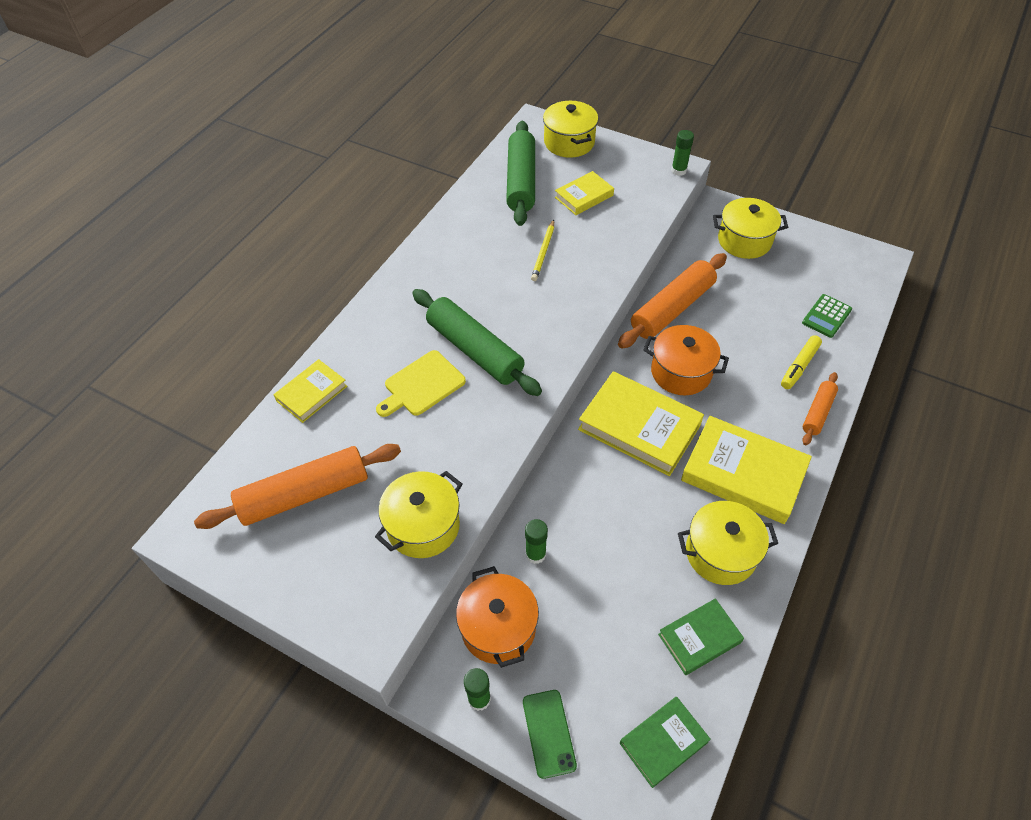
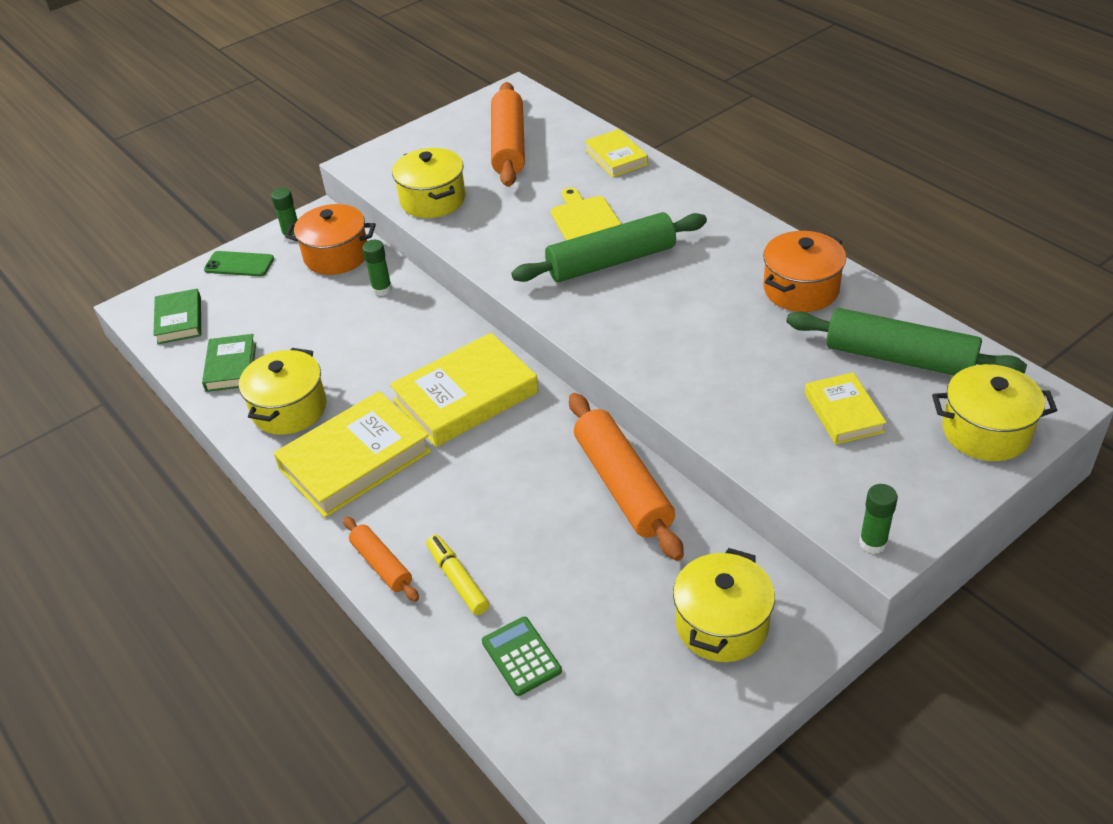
camera: 115 degrees right, 10 degrees down
(543, 252) = (742, 346): yellow pencil -> none
(681, 372) = (517, 457): orange pot -> orange pot (801, 289)

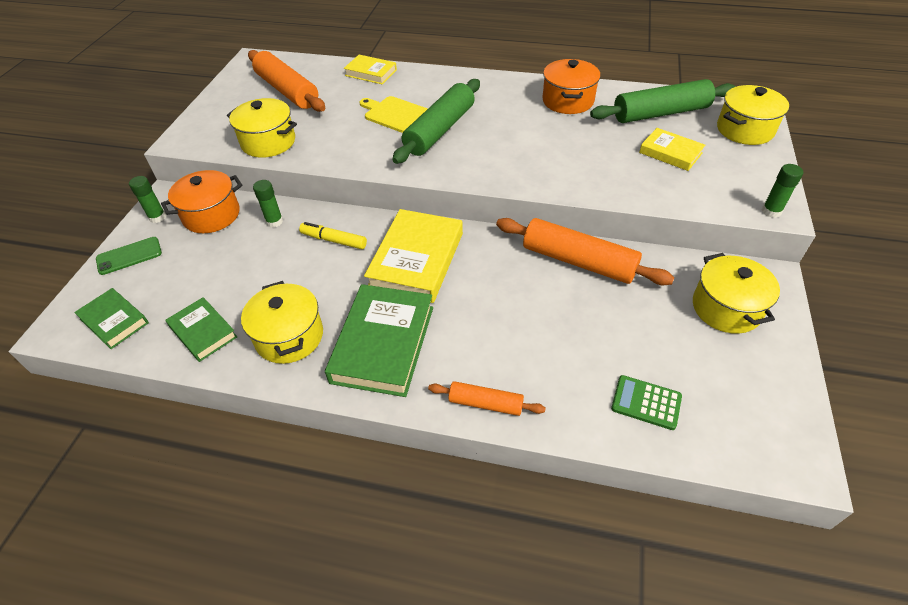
camera: 40 degrees left, 5 degrees up
(355, 460) = (383, 344): yellow book -> green book
(458, 579) = (548, 380): yellow marker -> yellow marker (334, 240)

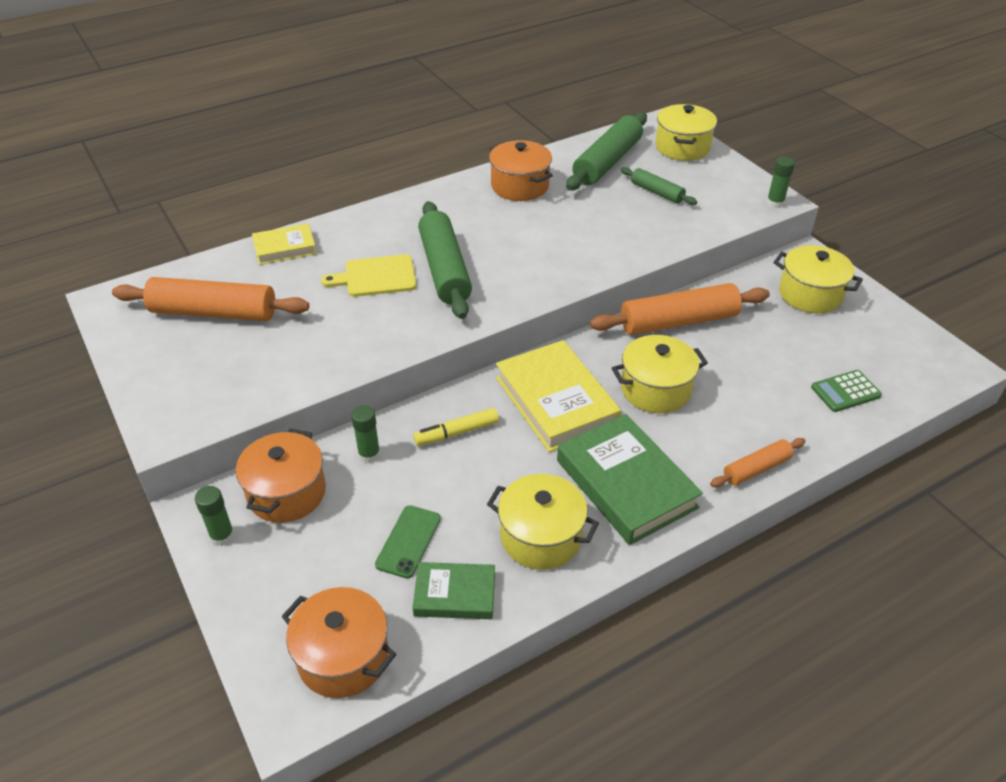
camera: 45 degrees left, 5 degrees down
(114, 321) = (343, 657): green book -> orange pot
(129, 256) = (253, 593): green phone -> green phone (408, 541)
(268, 142) = (280, 375): yellow pot -> yellow pot (655, 389)
(670, 153) = (657, 192): yellow book -> green rolling pin

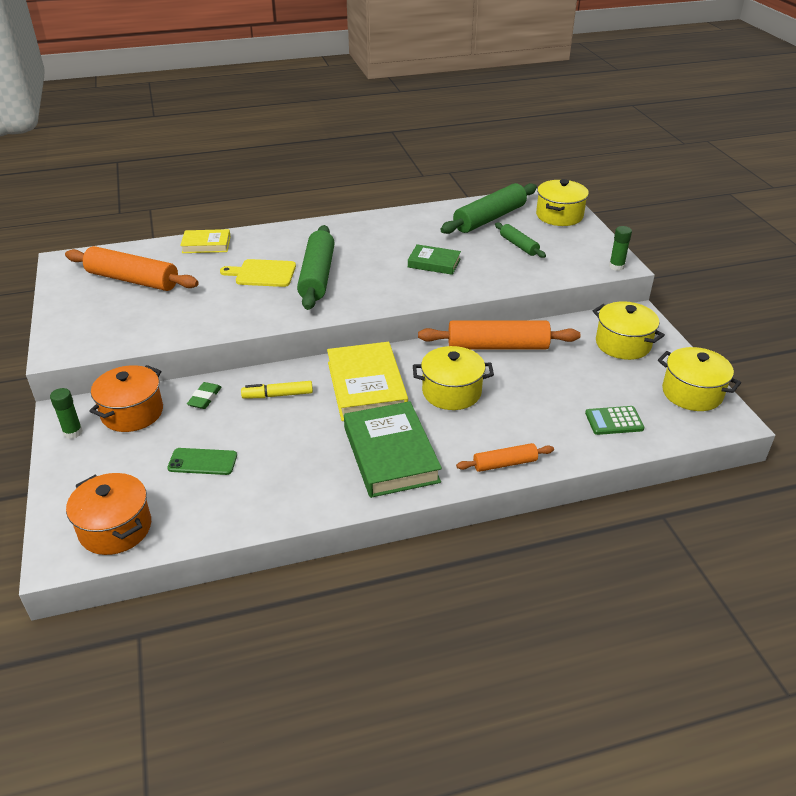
camera: 15 degrees right, 5 degrees down
(369, 454) = (205, 398): green glue stick -> green eraser
(408, 541) = (202, 462): green phone -> green phone turned 60 degrees clockwise
(455, 594) = (218, 504): green book -> green book (434, 263)
(520, 186) = (408, 226): orange pot -> none
(541, 537) = (304, 478): yellow pot -> yellow pot (692, 393)

